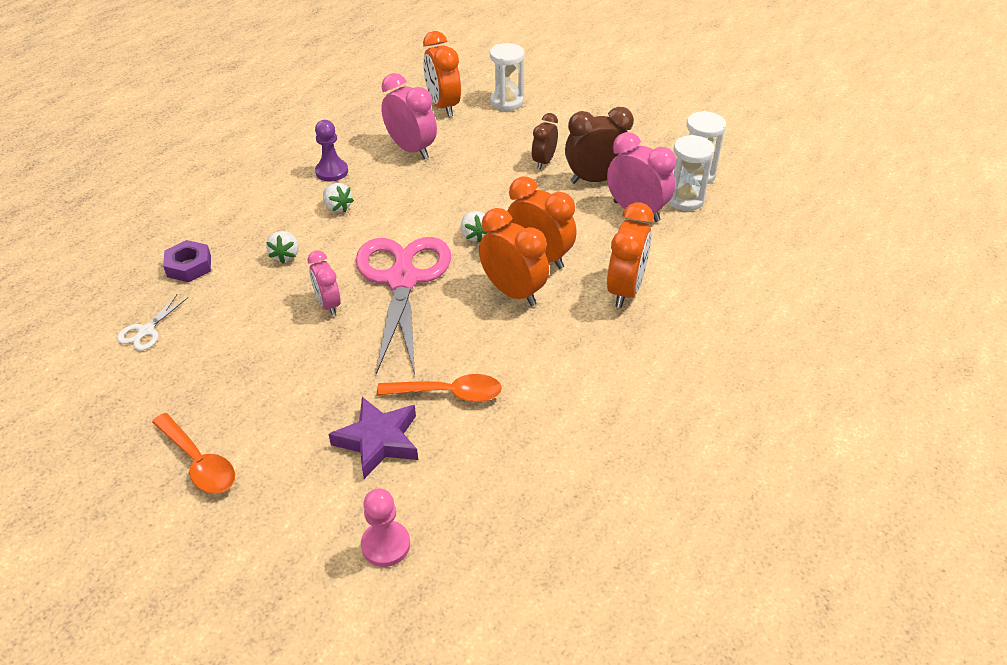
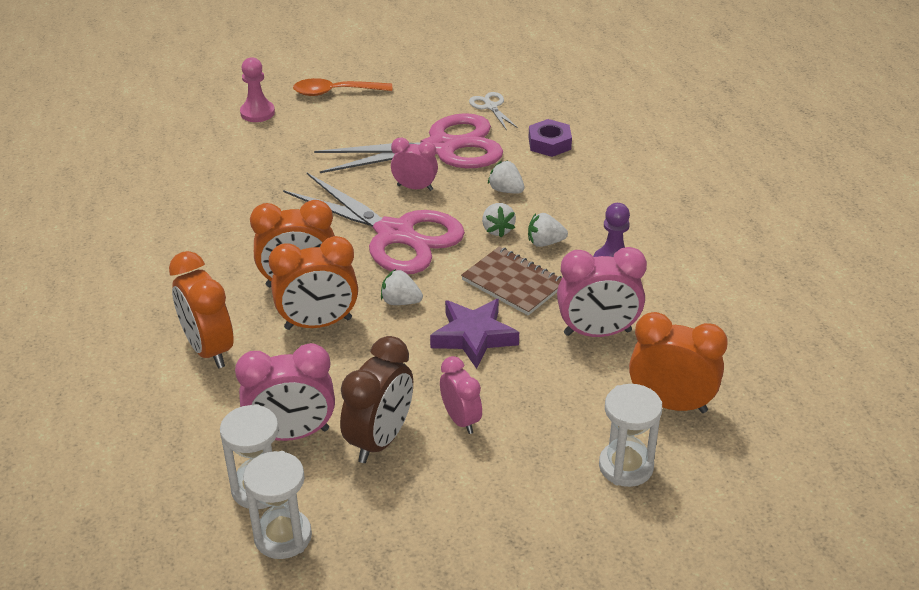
camera: 130 degrees right, 5 degrees down
(250, 323) = (441, 148): none -> pink scissors
(344, 234) = (497, 230): none -> white strawberry
(378, 441) = (252, 156): purple star -> purple star (473, 337)
(386, 545) = (178, 129): pink pawn -> pink pawn (257, 113)
(399, 200) = (513, 283): none -> brown notebook
(449, 393) = (246, 201): orange spoon -> none
(544, 162) = (461, 420): brown clock -> pink clock

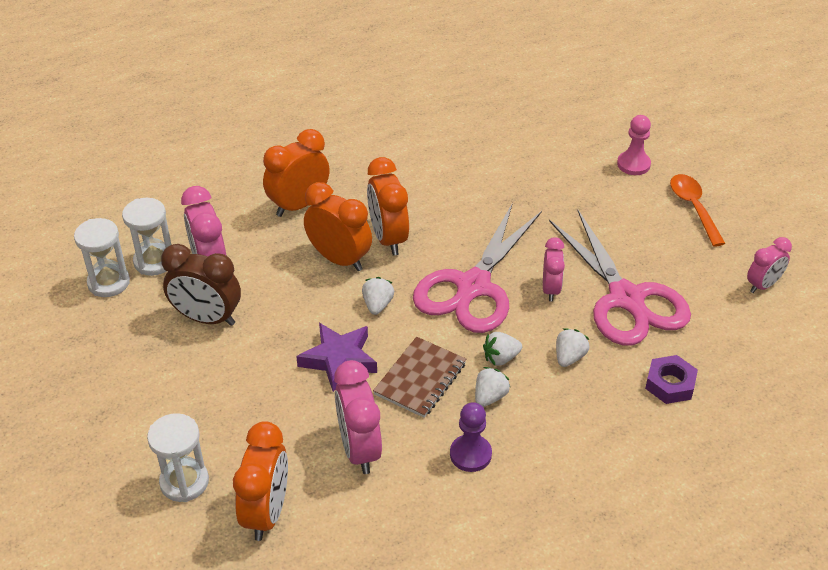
camera: 80 degrees right, 5 degrees up
(318, 324) = (339, 259): orange clock -> orange clock turned 150 degrees clockwise
(461, 420) = (233, 364): pink clock -> pink clock (763, 285)
(491, 106) = (721, 327): white scissors -> none
(545, 243) = (490, 397): white strawberry -> white strawberry turned 45 degrees clockwise

